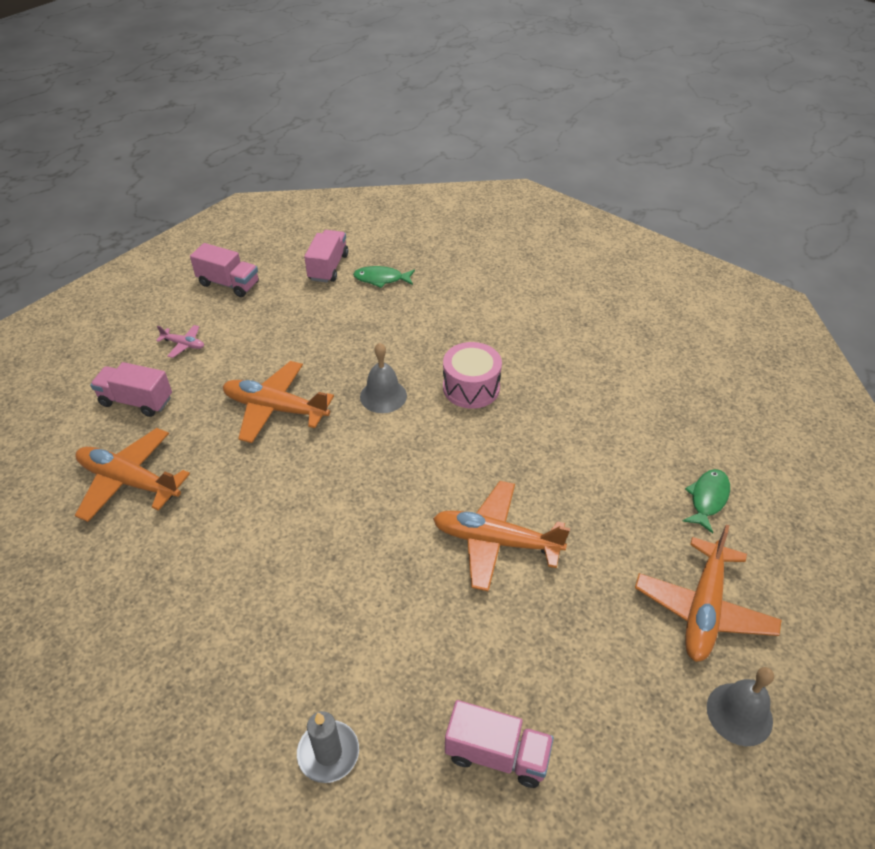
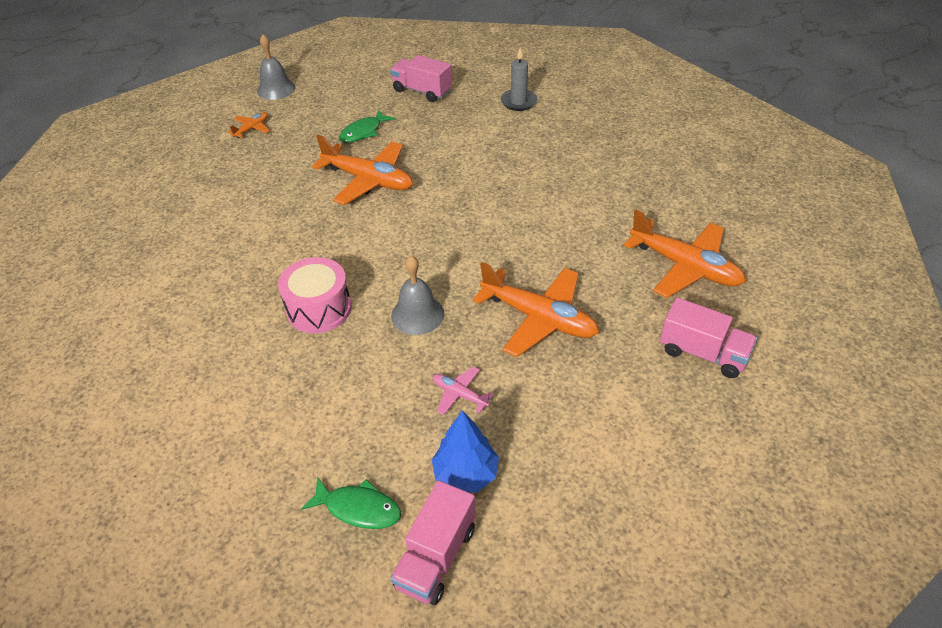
camera: 165 degrees left, 0 degrees up
(183, 344) = (660, 430): pink plane -> pink plane (460, 395)
(228, 284) = (606, 548): pink truck -> none
(318, 303) = (466, 474): none -> blue tree
(703, 609) = (252, 129): orange plane -> orange plane, size x0.47
(707, 499) = (184, 184): green fish -> green fish (363, 132)

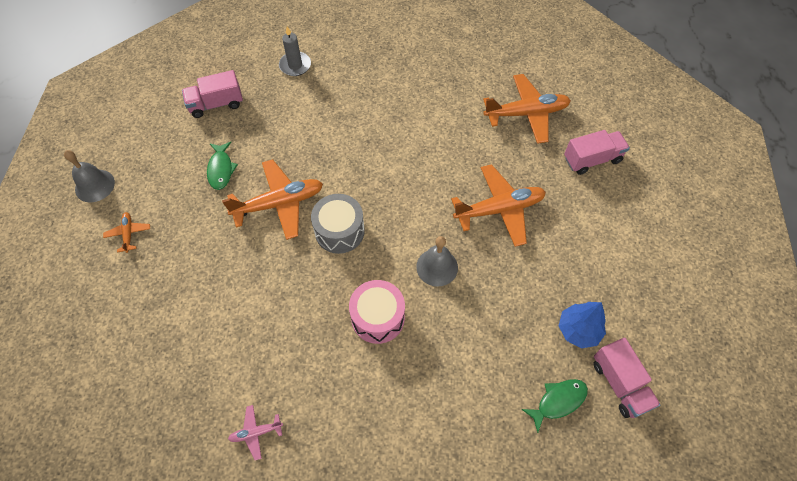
camera: 50 degrees left, 15 degrees up
(382, 230) = (339, 231): none -> grey drum
(460, 395) = (520, 292): pink plane -> pink plane (256, 432)

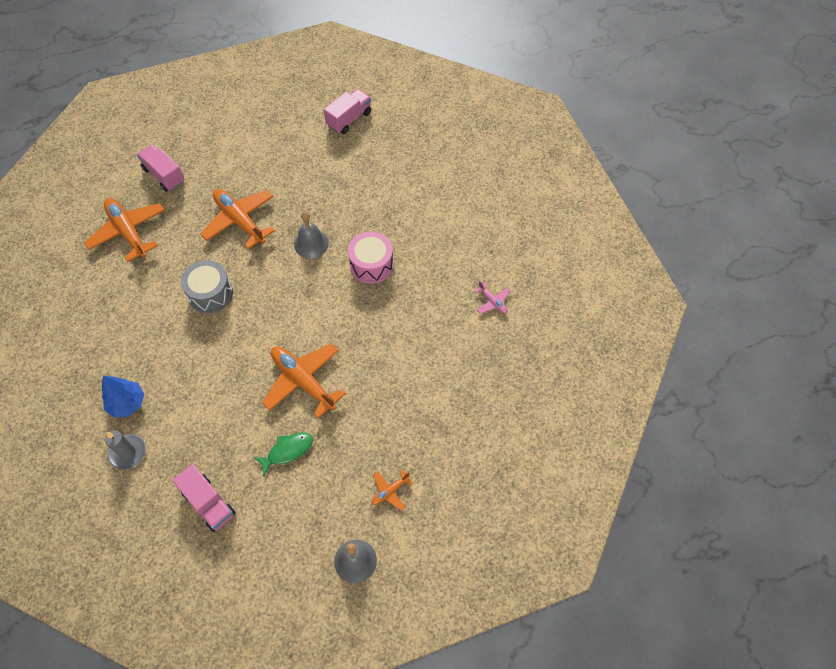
camera: 115 degrees left, 0 degrees up
(339, 231) = (309, 322): grey drum -> grey drum (210, 294)
(558, 401) = (377, 146): green fish -> none
(578, 330) = (321, 148): blue tree -> blue tree (127, 403)

